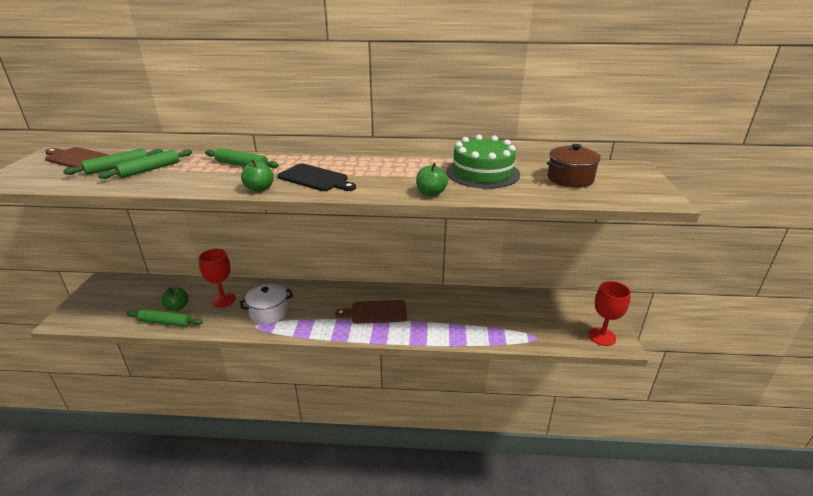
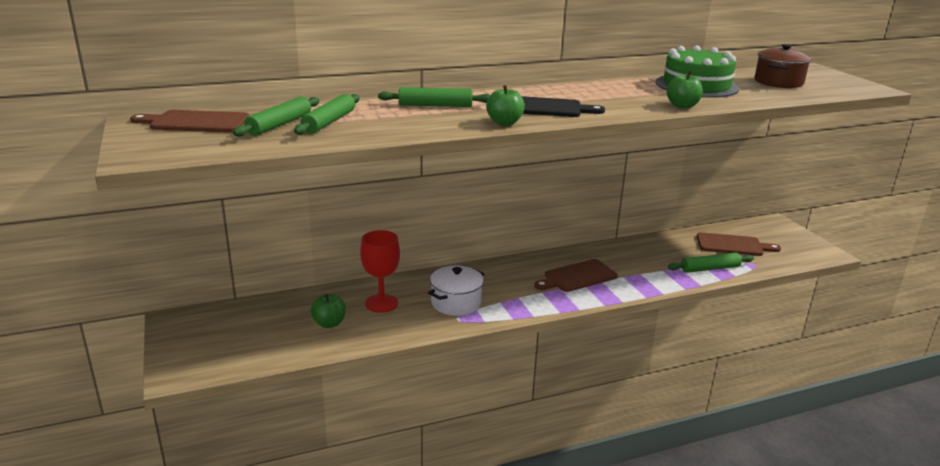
camera: 25 degrees left, 5 degrees down
(165, 322) = (335, 342): green rolling pin -> green rolling pin (710, 268)
(535, 314) = (732, 245): none -> brown cutting board
(602, 336) = (808, 251): red goblet -> none

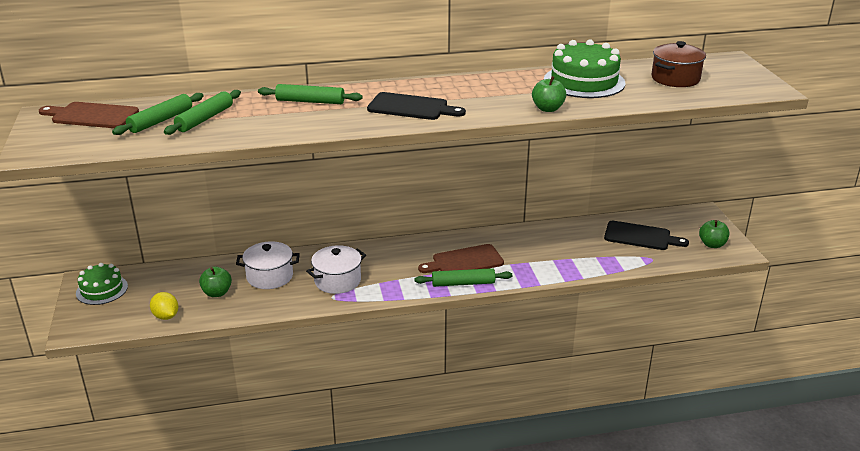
camera: 10 degrees right, 5 degrees up
(195, 328) = (102, 290): none -> green cake
(279, 351) = (166, 316): none -> yellow lemon
(381, 303) = (270, 276): red goblet -> white pot
(504, 123) = (361, 125): green apple -> green apple (712, 244)
(710, 268) = (602, 261): green rolling pin -> green rolling pin (463, 283)
(732, 245) = (640, 236): brown cutting board -> black cutting board

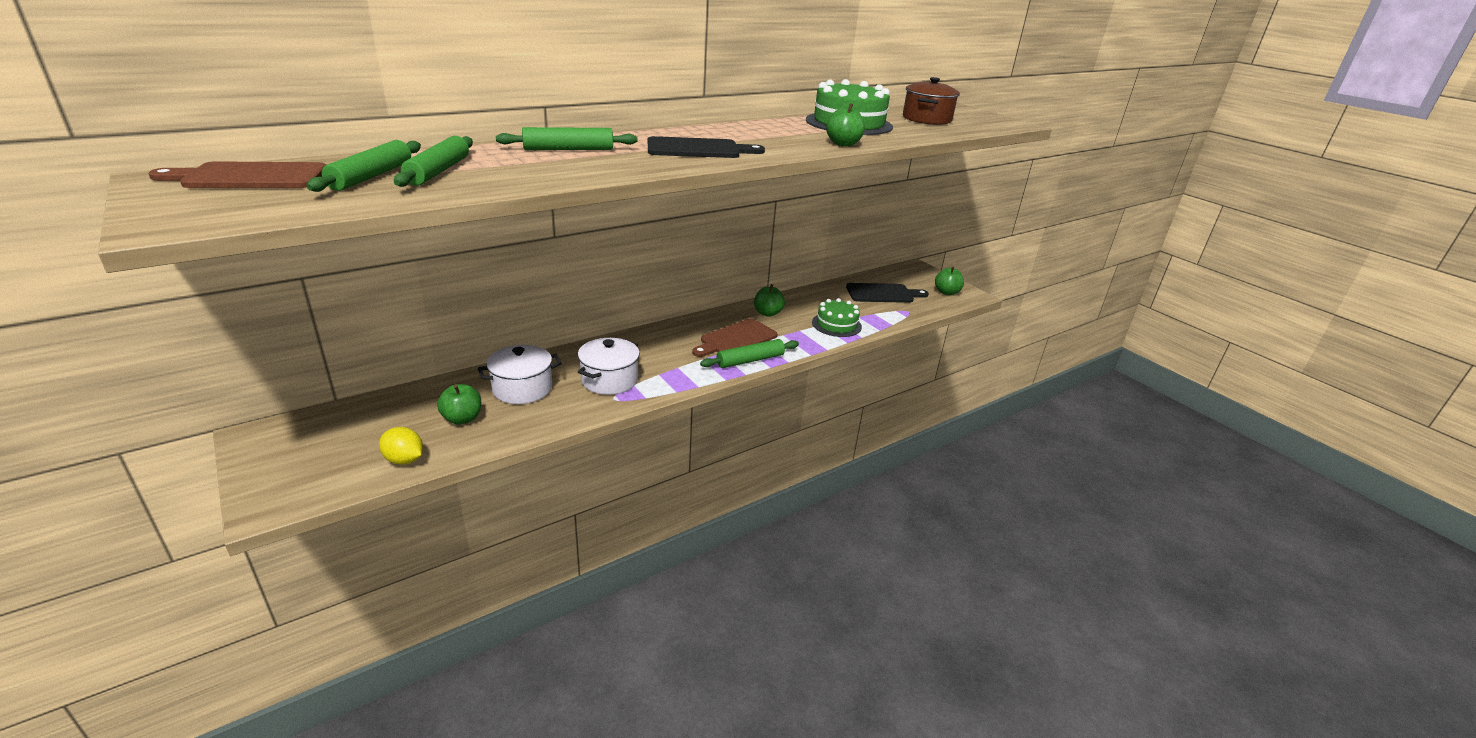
camera: 25 degrees left, 0 degrees up
(102, 290) = (287, 443): green cake -> green cake (836, 324)
(511, 241) = (768, 313): none -> green apple

